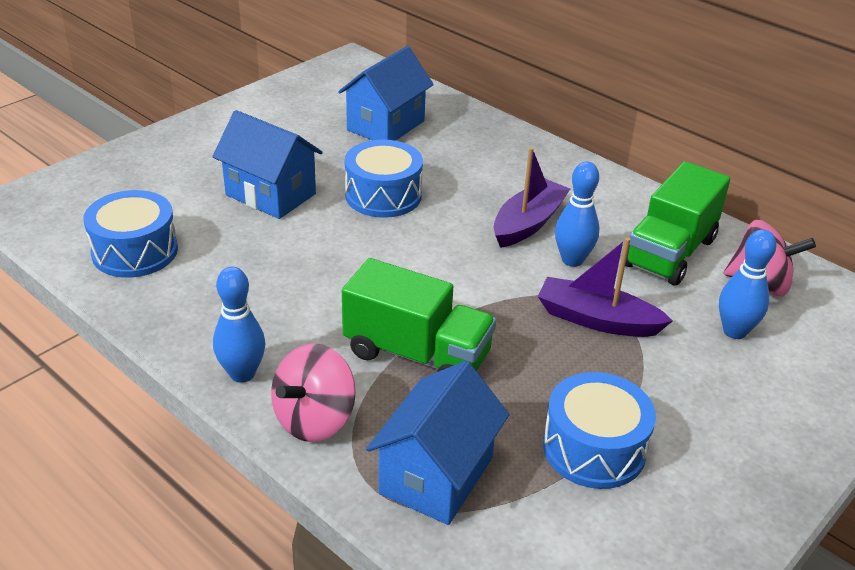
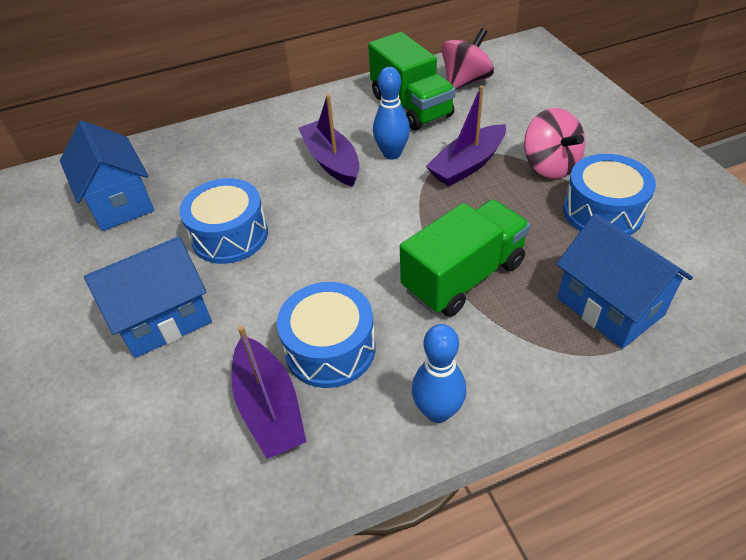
camera: 60 degrees left, 10 degrees up
(135, 251) = (179, 471): blue drum -> blue drum (330, 348)
(207, 276) = (269, 407): none -> purple boat
(314, 419) = (520, 369): pink spinning top -> pink spinning top (550, 166)
(734, 331) = (508, 109): blue bowling pin -> none

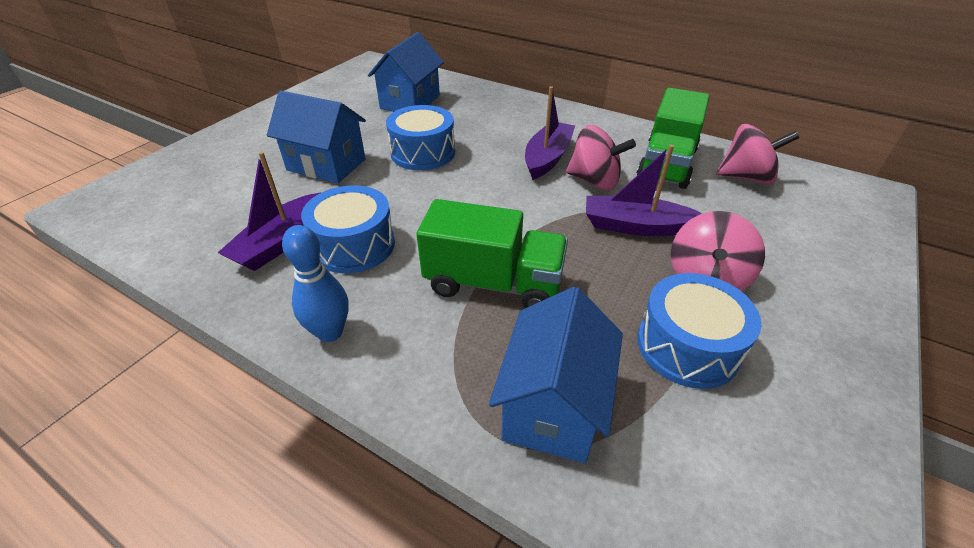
camera: 50 degrees right, 5 degrees down
(392, 154) = (594, 181): blue bowling pin -> pink spinning top

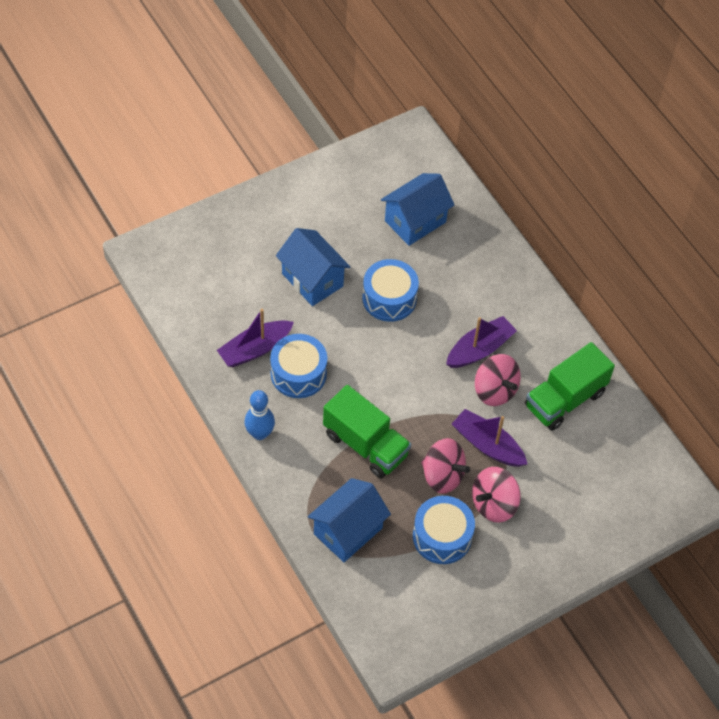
camera: 25 degrees right, 15 degrees up
(746, 177) = (611, 441): pink spinning top -> pink spinning top (442, 476)

